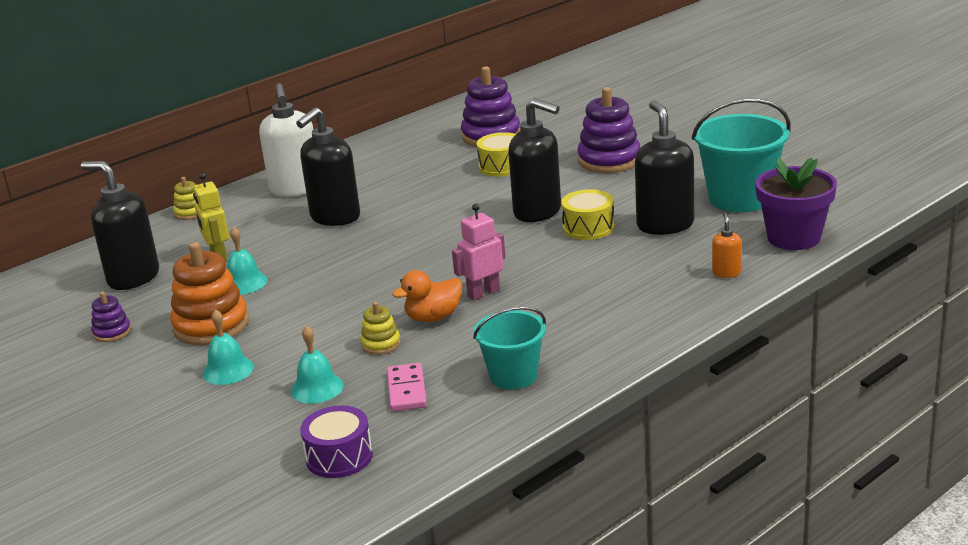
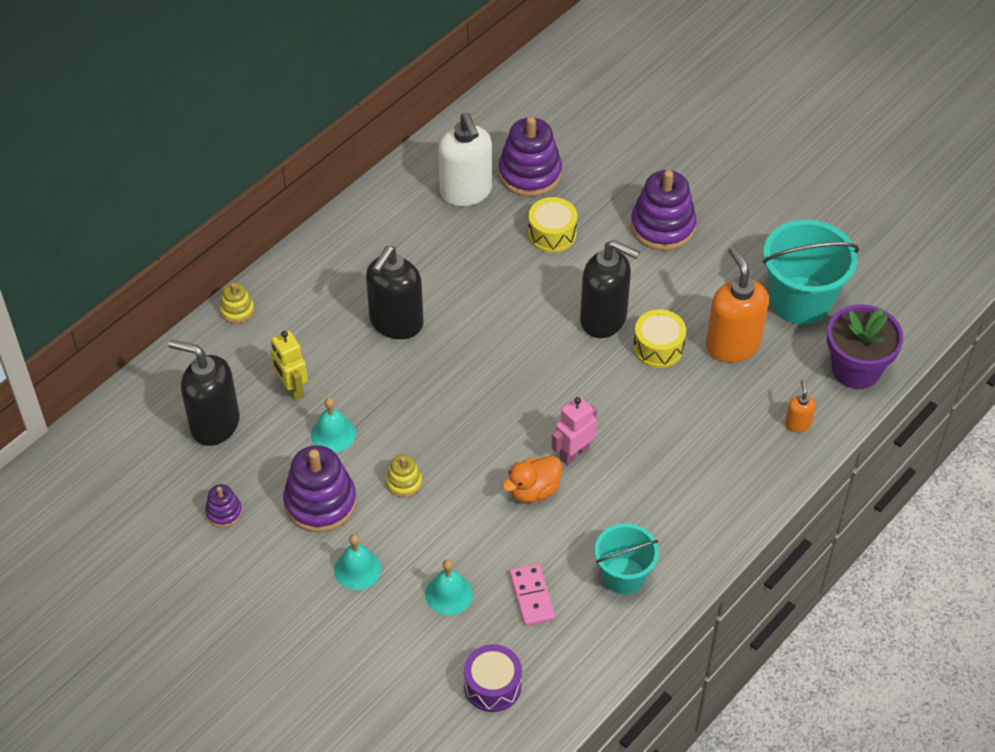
camera: 10 degrees left, 25 degrees up
(211, 326) = (320, 502): orange stacking toy -> purple stacking toy
(296, 189) = (340, 269): white soap dispenser -> white soap dispenser (466, 192)
(381, 344) = (493, 531): yellow stacking toy -> yellow stacking toy (404, 482)
(665, 225) = (732, 345): black soap dispenser -> orange soap dispenser

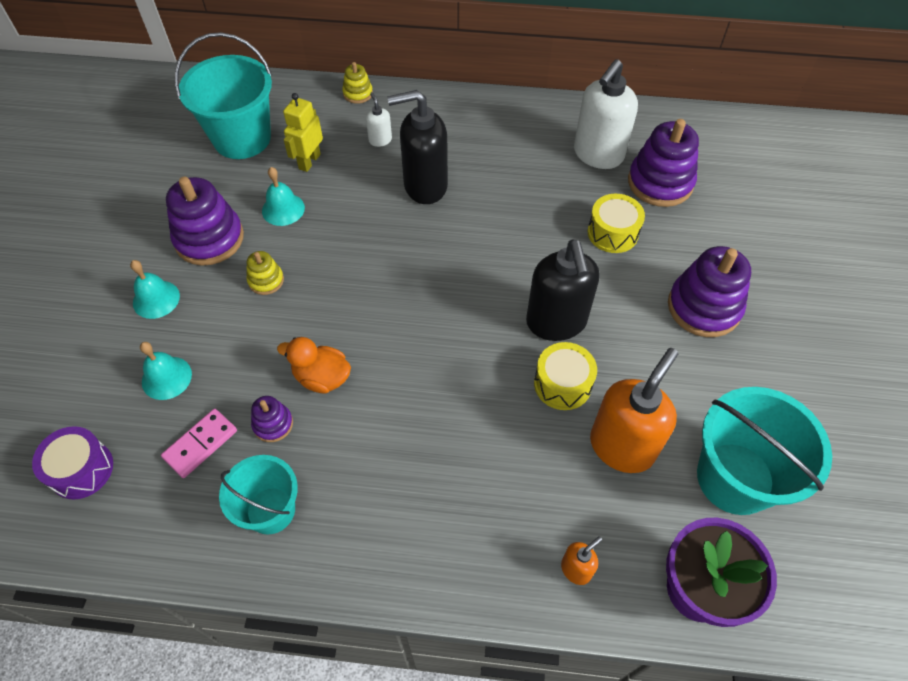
camera: 55 degrees right, 5 degrees up
(214, 424) = (242, 138): black soap dispenser -> turquoise bucket
(224, 512) = (162, 188): purple stacking toy -> purple stacking toy (273, 424)
(313, 325) = (380, 140): none -> white soap dispenser
(574, 453) = (386, 385): pink robot -> none

